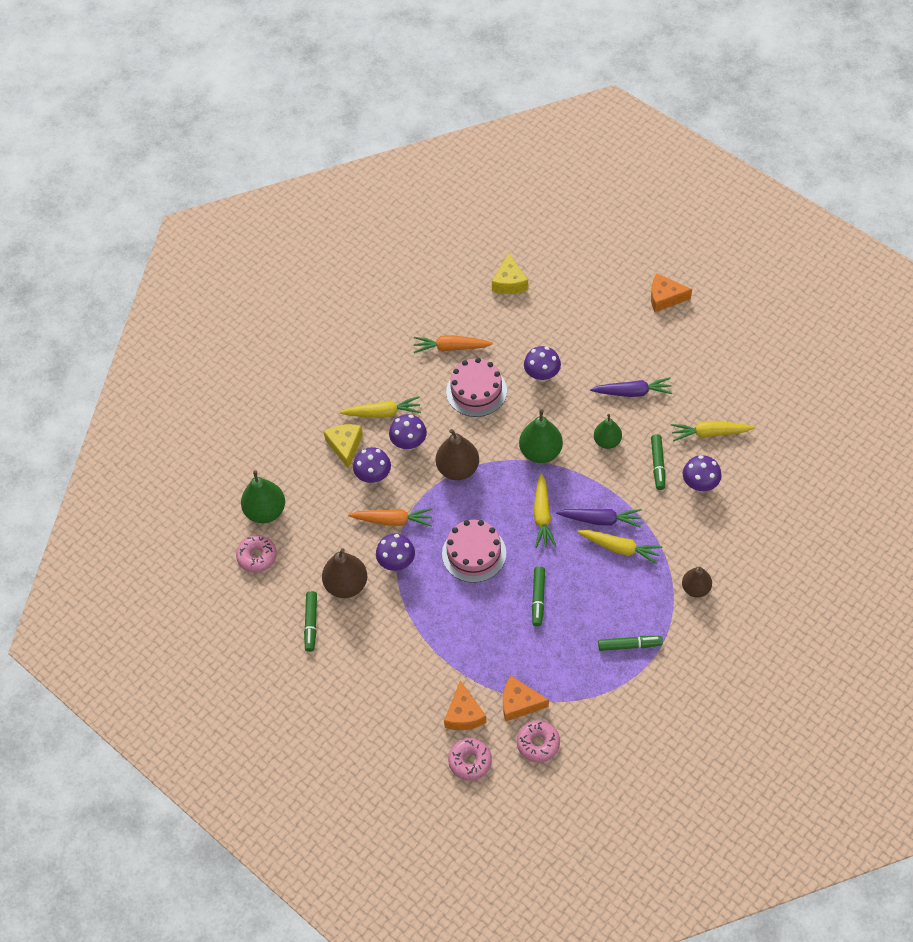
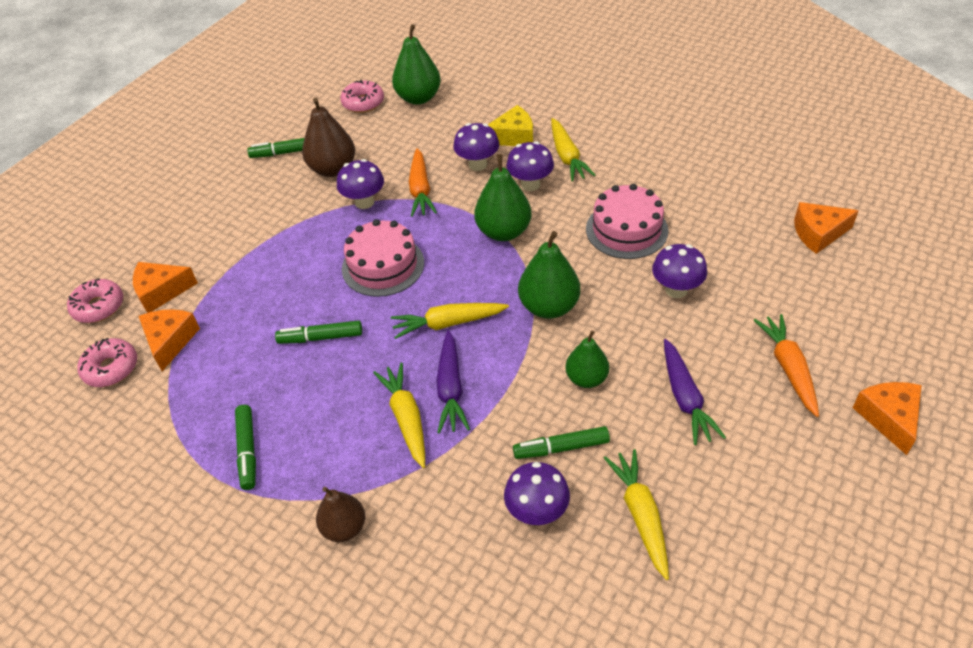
camera: 80 degrees right, 10 degrees down
(451, 347) = (685, 196): orange carrot -> orange carrot (788, 368)
(458, 469) = (503, 232): brown pear -> green pear
(509, 282) = (818, 233): yellow cheese -> orange cheese
(620, 548) = (406, 418): yellow carrot -> yellow carrot turned 150 degrees clockwise

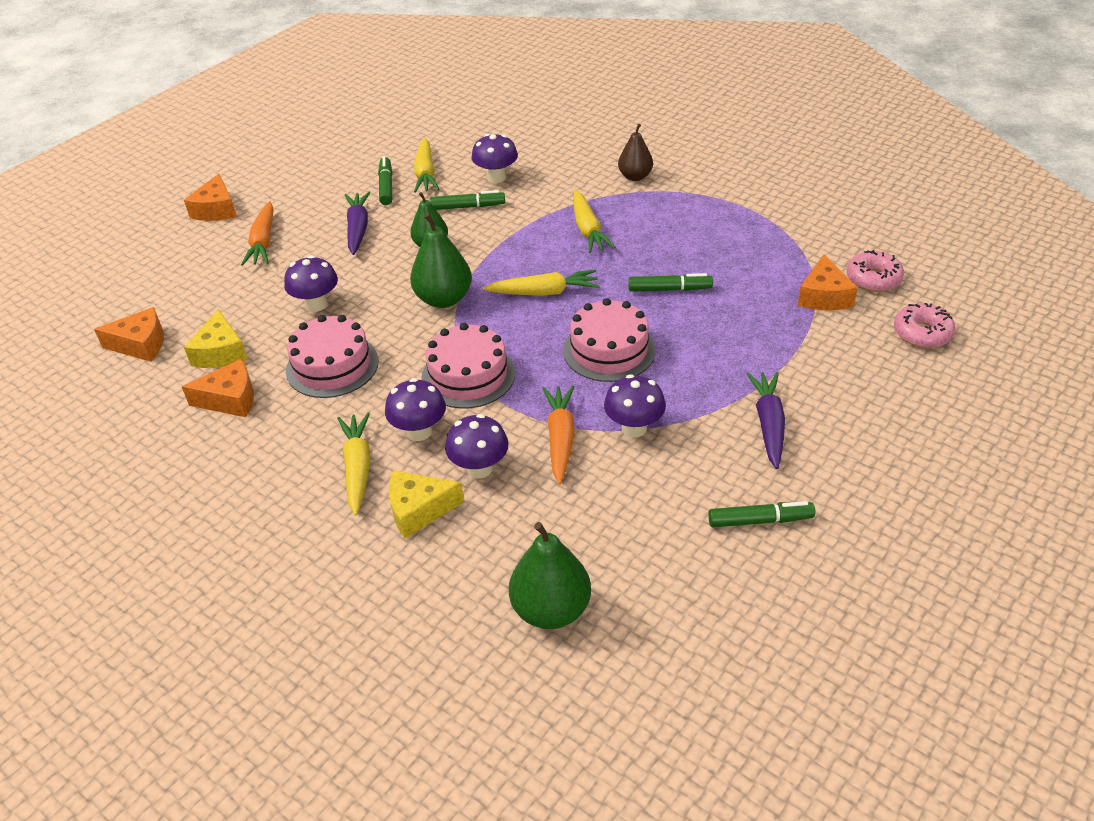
camera: 175 degrees left, 5 degrees down
(161, 292) = (857, 343): orange cheese -> orange cheese (230, 399)
(248, 451) = (719, 218): green marker -> green marker (386, 186)
(333, 169) = (682, 483): brown pear -> none
(363, 103) = (646, 611): pink donut -> none
(451, 389) = (548, 245): purple carrot -> purple carrot (768, 424)
(503, 232) = (468, 375): green pear -> pink cake
(736, 232) = (220, 352): none -> yellow cheese

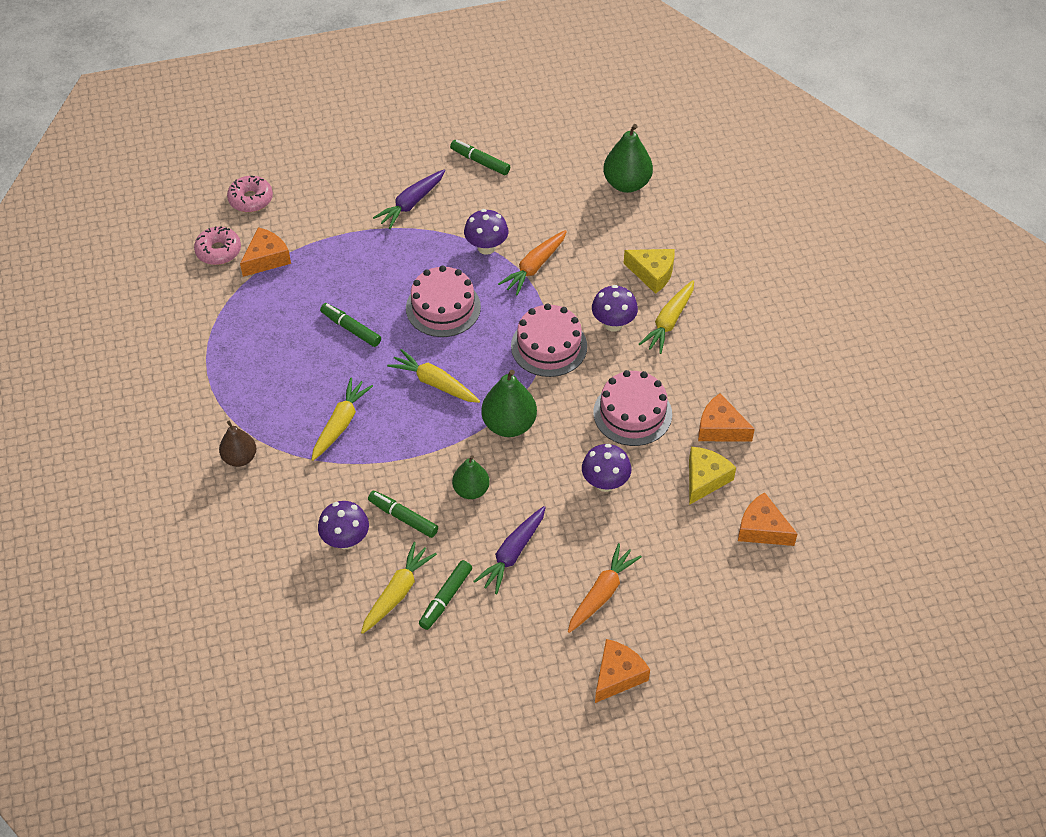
camera: 145 degrees left, 10 degrees up
(479, 468) = (597, 277): purple mushroom -> none

